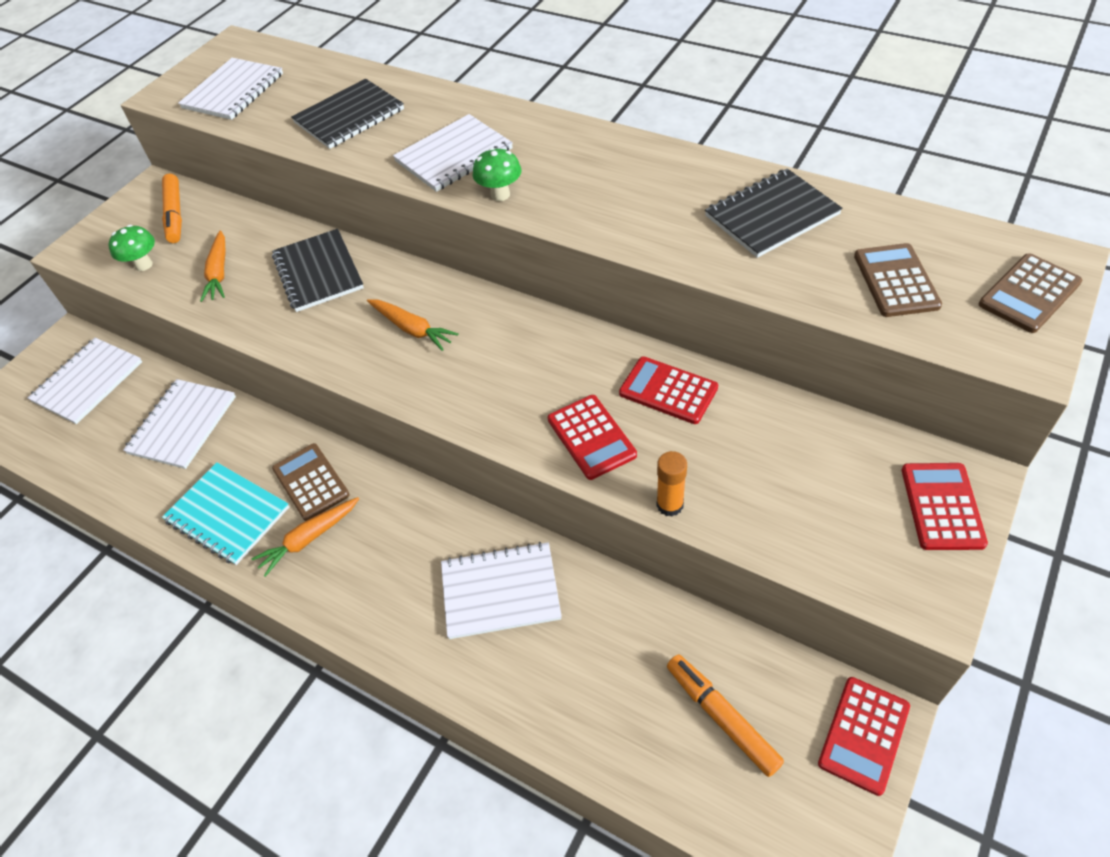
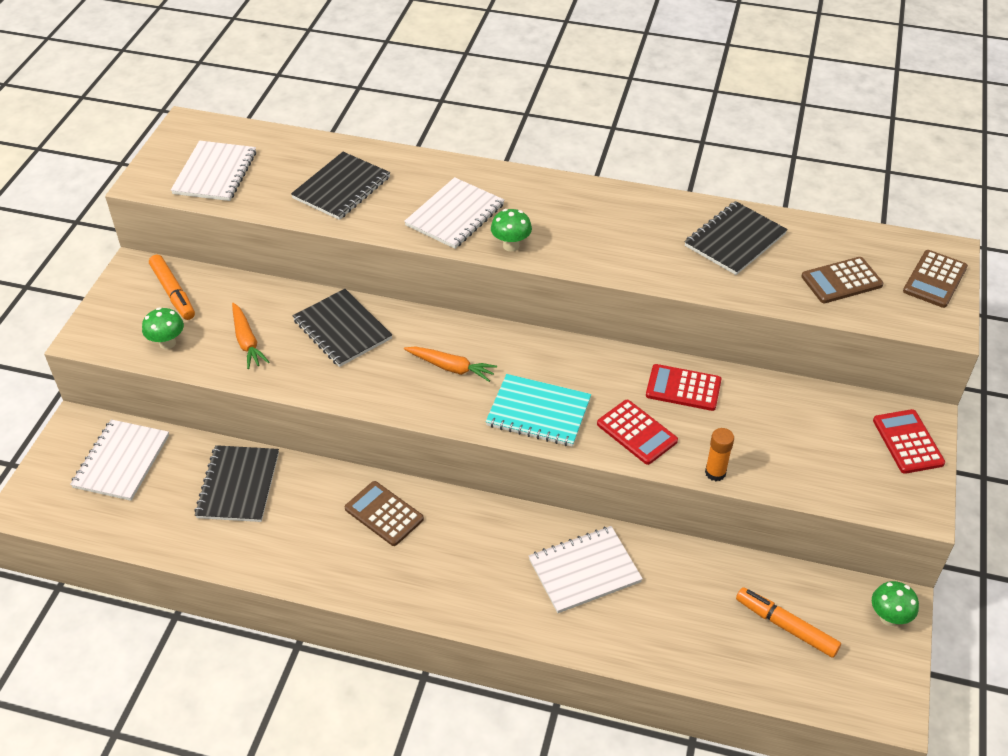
camera: 20 degrees left, 5 degrees down
(182, 425) = (238, 485): white notebook -> black notebook
(227, 514) = (320, 553): turquoise notebook -> turquoise notebook (538, 412)
(309, 539) = (403, 559): orange carrot -> none
(863, 735) = (888, 617): red calculator -> green mushroom
(896, 281) = (841, 281): brown calculator -> brown calculator turned 90 degrees counterclockwise

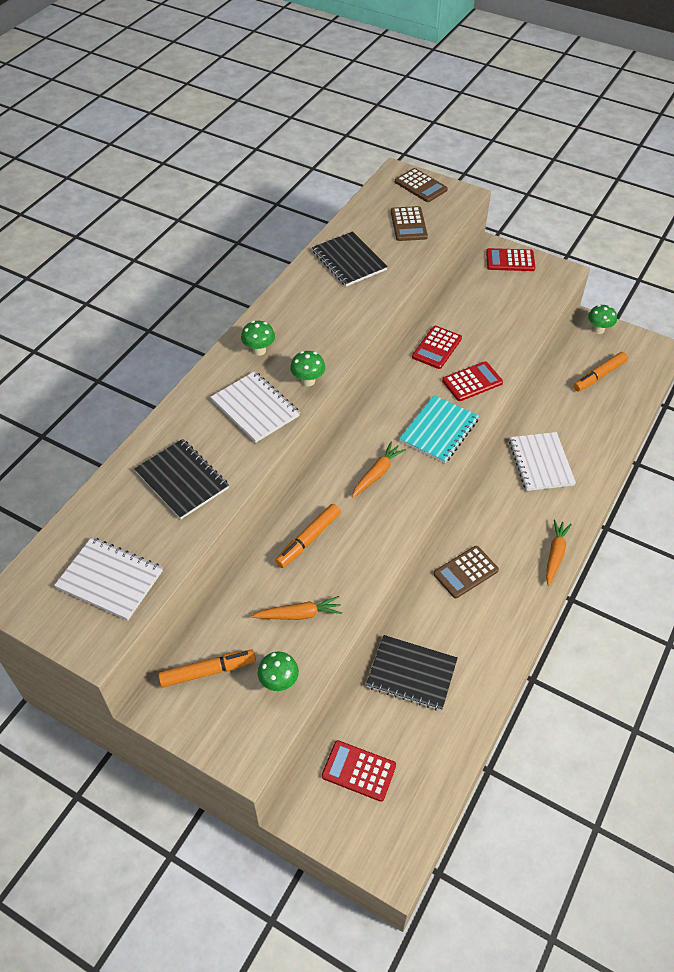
camera: 75 degrees left, 5 degrees up
(121, 461) = (359, 771): white notebook -> red calculator
(342, 329) = (308, 539): black notebook -> orange marker
(434, 603) = (555, 554): none -> orange carrot
(543, 200) = (259, 350): none -> green mushroom
(715, 473) = (516, 352): orange glue stick -> none

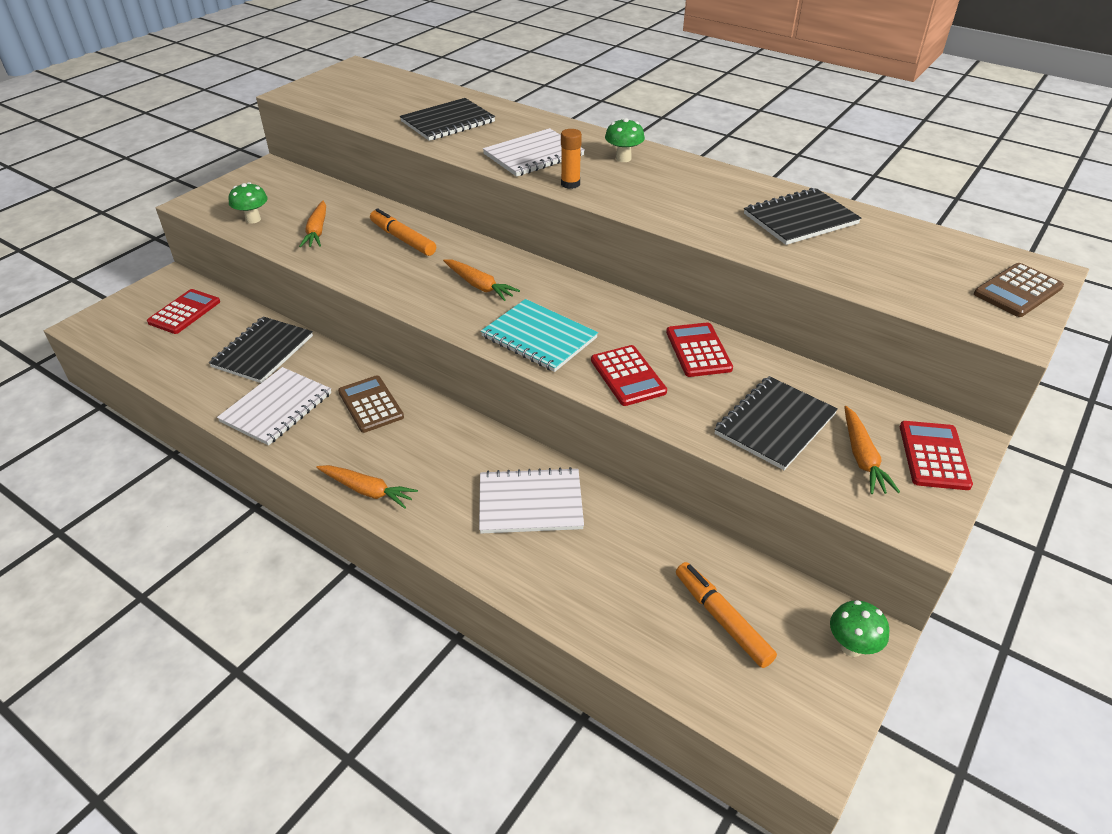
camera: 95 degrees right, 10 degrees down
(110, 580) = (352, 97): white notebook -> white notebook (276, 407)
(208, 671) = (284, 188): orange marker -> none
(308, 381) = (570, 184): green mushroom -> orange glue stick
(408, 224) = (903, 271): brown calculator -> none
(437, 348) = (698, 350): red calculator -> red calculator turned 45 degrees clockwise
(501, 317) = (775, 424): none -> black notebook
(519, 286) = (862, 457): none -> orange carrot

